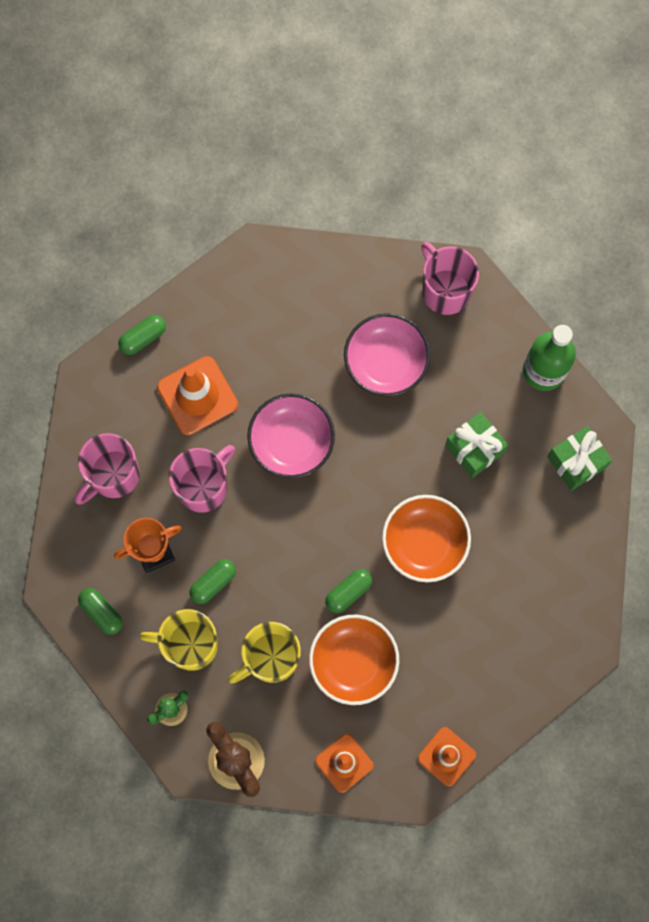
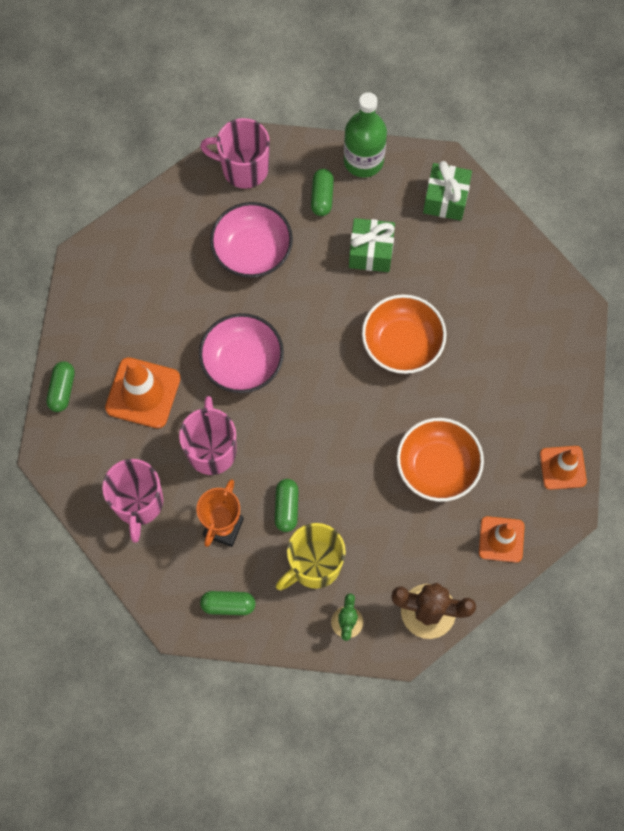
camera: 45 degrees left, 5 degrees down
(271, 658) = (379, 519): yellow mug -> none
(348, 592) = (385, 424): green capsule -> green capsule (322, 197)

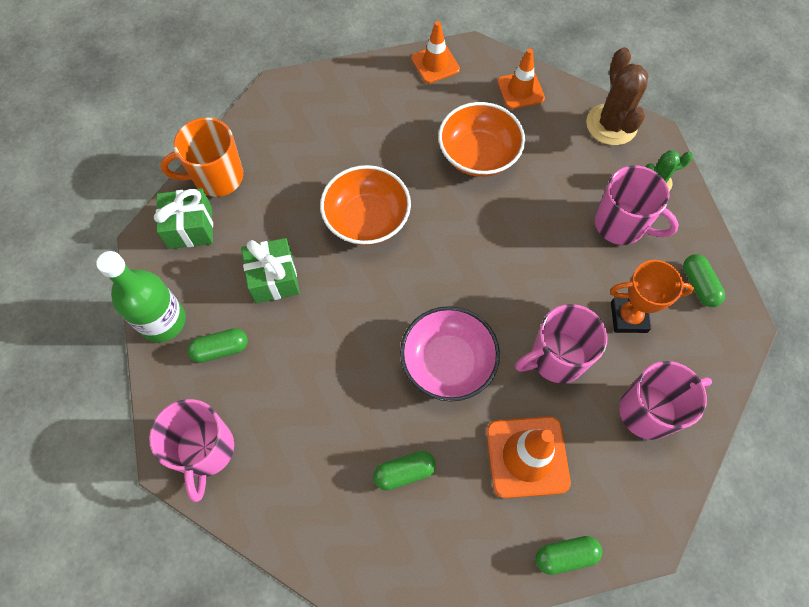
camera: 110 degrees left, 5 degrees down
(252, 251) = (311, 400): pink bowl -> none
(286, 508) = (580, 266): green capsule -> green capsule (404, 472)
(314, 565) = (621, 225): yellow mug -> pink mug
(491, 232) = (217, 177): none -> orange mug

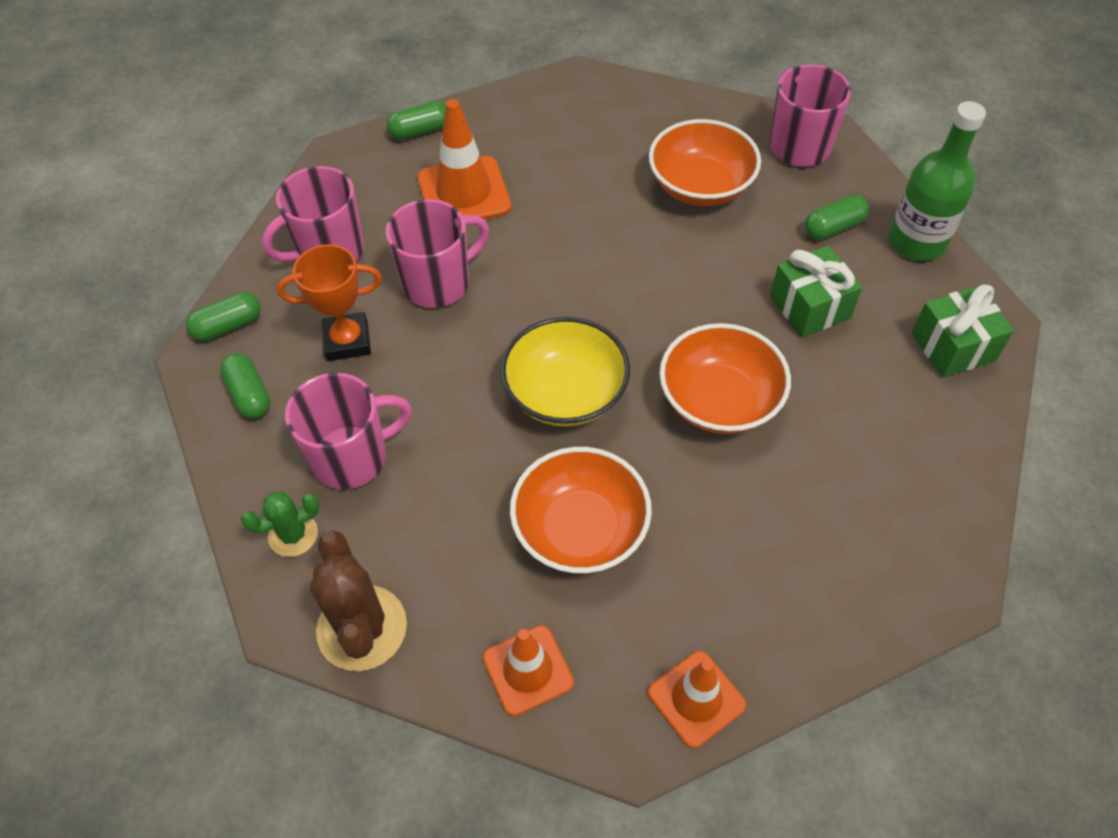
camera: 170 degrees right, 10 degrees down
(217, 177) = (960, 419): orange mug -> none
(313, 419) = (700, 186): none -> orange bowl
(404, 472) = (589, 162): green capsule -> green capsule (228, 326)
(447, 363) = (566, 258): pink bowl -> none
(471, 244) = (565, 393): none -> yellow bowl
(621, 225) = (352, 457): pink mug -> pink mug turned 135 degrees clockwise

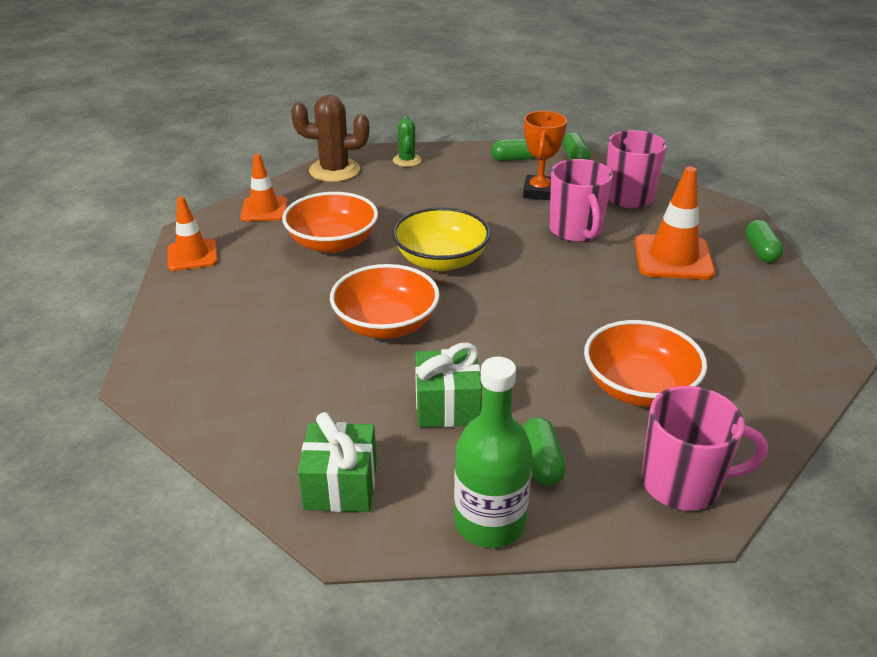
camera: 110 degrees right, 20 degrees down
(352, 457) = (445, 182): pink mug -> none

